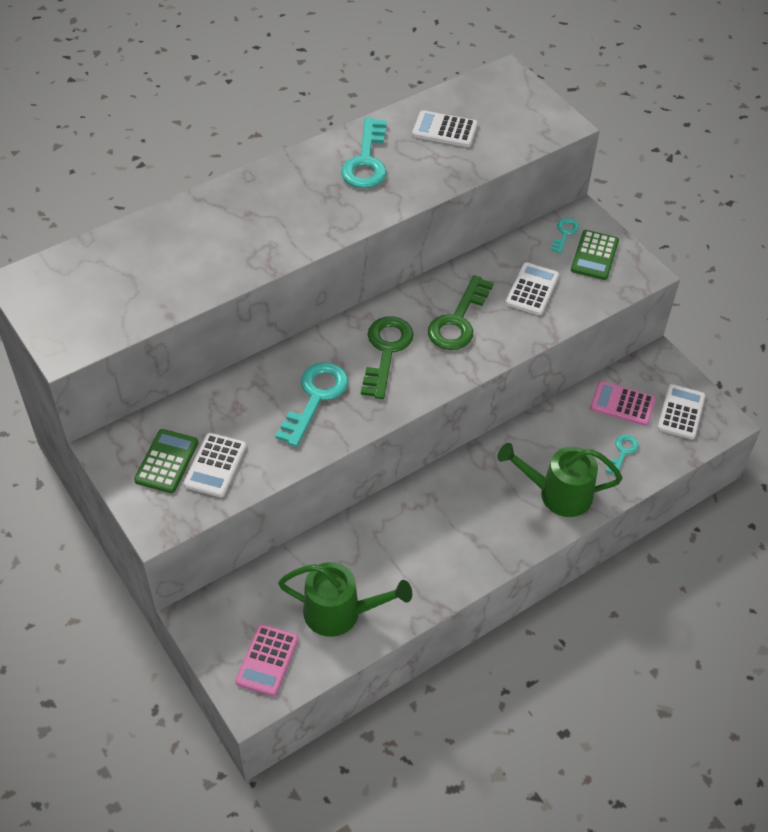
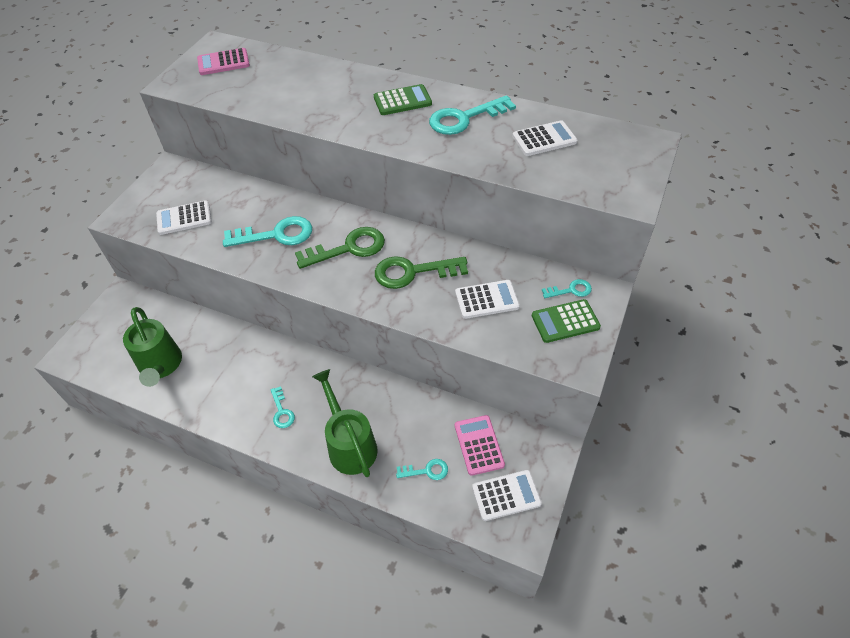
camera: 60 degrees right, 0 degrees up
(167, 461) = (174, 196): green calculator -> green calculator (402, 101)
(267, 660) = (103, 347): pink calculator -> pink calculator (223, 62)
(444, 130) = (544, 139): white calculator -> white calculator turned 90 degrees clockwise
(481, 530) = (282, 411): none -> turquoise key

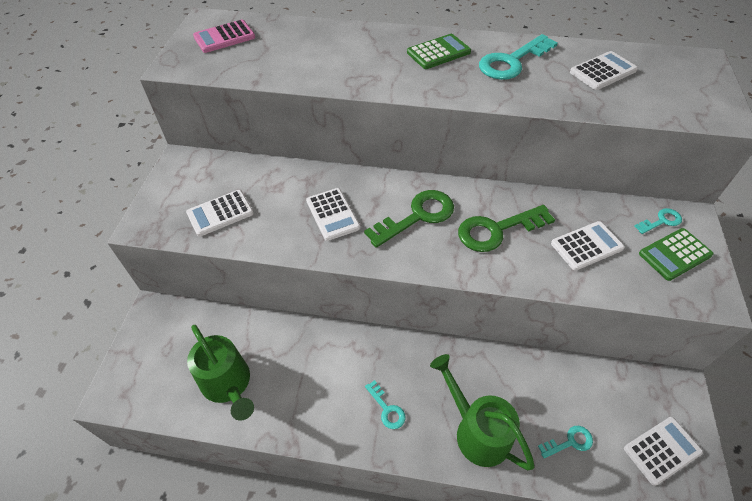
camera: 15 degrees left, 0 degrees up
(276, 234) = (332, 214): turquoise key -> white calculator
(479, 445) = (608, 400): pink calculator -> none

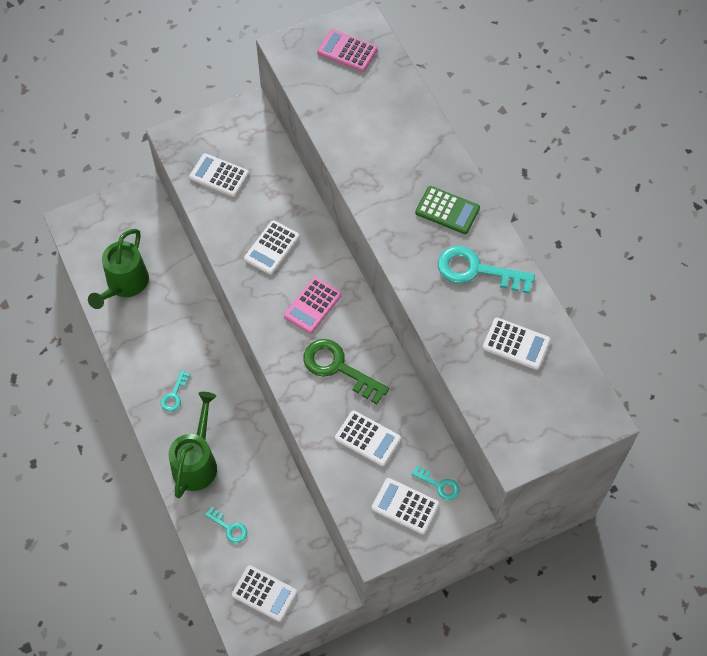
camera: 55 degrees right, 10 degrees up
(417, 216) = (312, 305): green key -> pink calculator
(675, 254) = (405, 506): green calculator -> white calculator

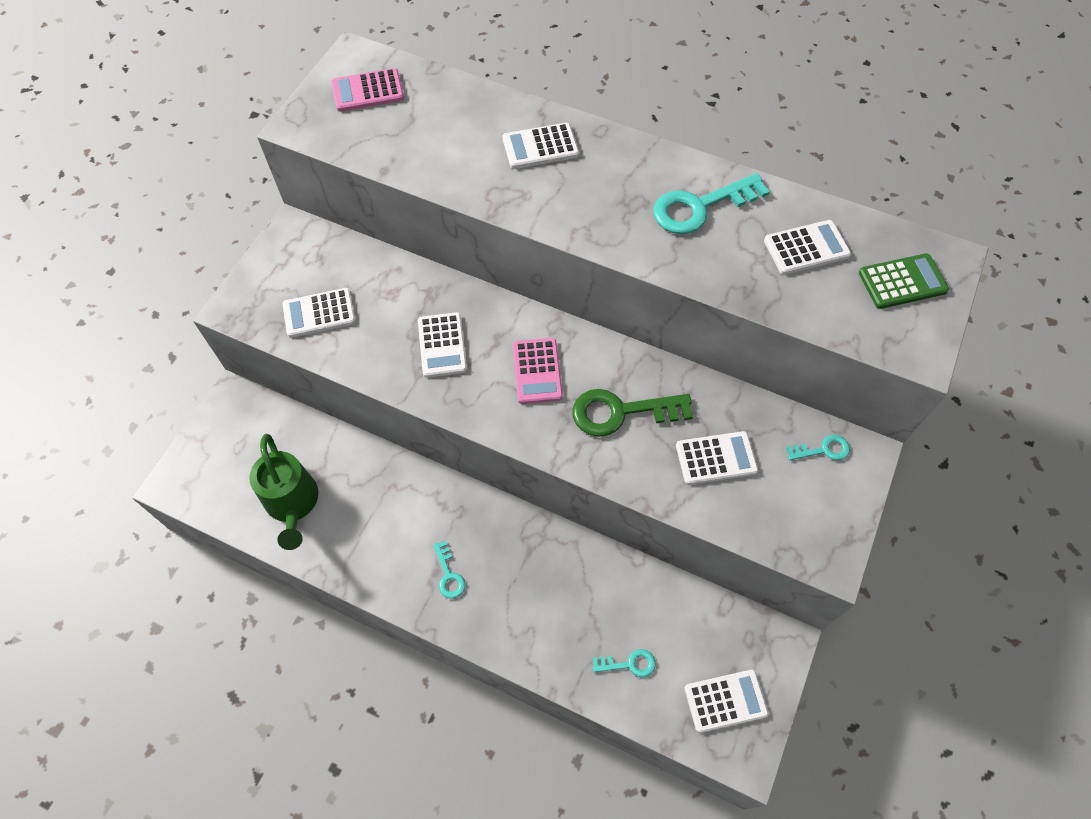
camera: 40 degrees left, 0 degrees up
(197, 461) = (534, 624): green watering can -> none
(405, 506) = (815, 495): white calculator -> white calculator (540, 147)
(447, 210) = (616, 172): green calculator -> green calculator (902, 282)

